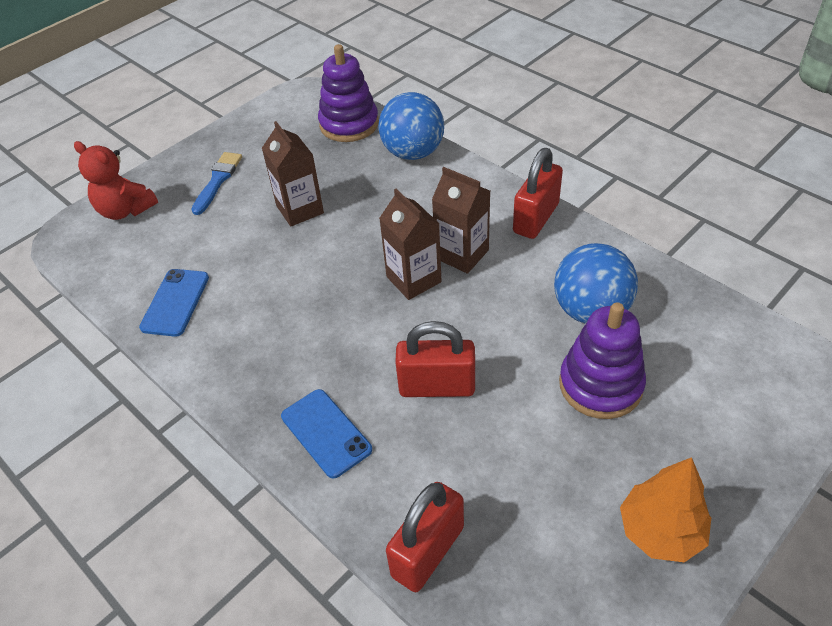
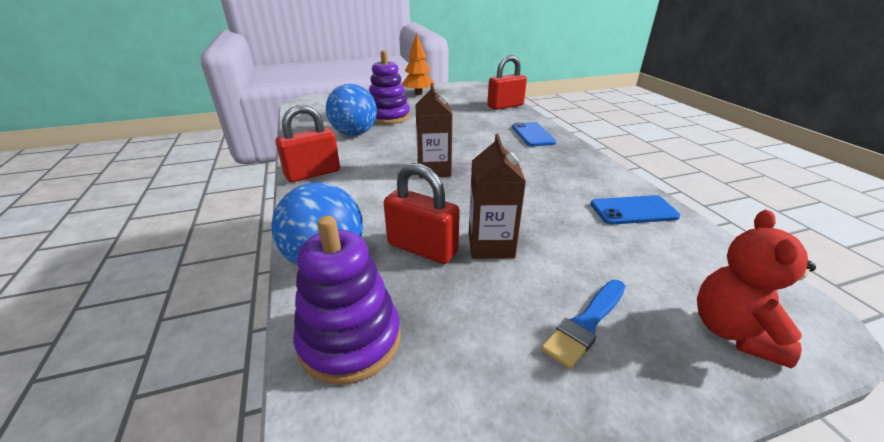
camera: 155 degrees left, 15 degrees down
(125, 210) = (733, 331): red teddy bear -> red teddy bear turned 135 degrees counterclockwise
(175, 302) = (633, 210): blue phone -> blue phone turned 45 degrees clockwise
(437, 386) = (464, 133): red padlock -> red padlock (422, 248)
(462, 254) = (387, 172): brown carton -> none

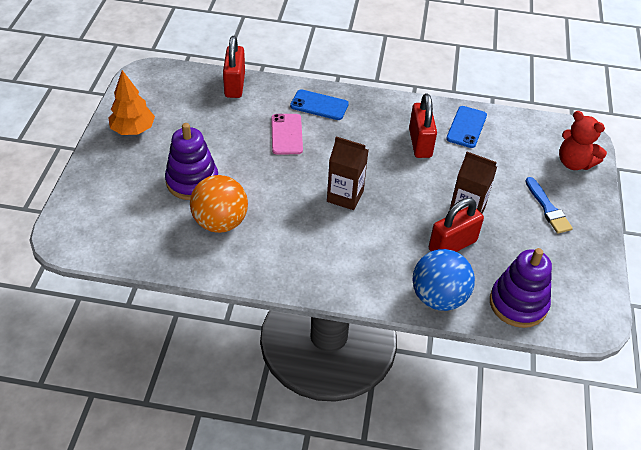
camera: 65 degrees left, 15 degrees up
(313, 173) = (298, 276): red padlock -> red padlock (420, 143)
(354, 133) = (220, 222): blue ball -> orange ball
(479, 132) = (286, 134): none -> pink phone

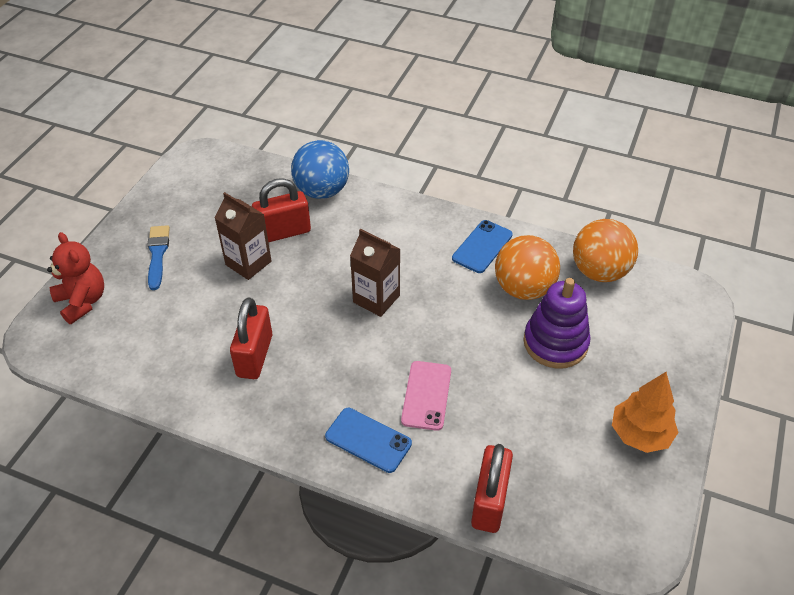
camera: 165 degrees left, 0 degrees up
(150, 248) = (599, 271): none -> orange ball
(466, 127) = (179, 371): blue phone -> blue phone (482, 246)
(518, 303) = (252, 177): purple stacking toy -> none

